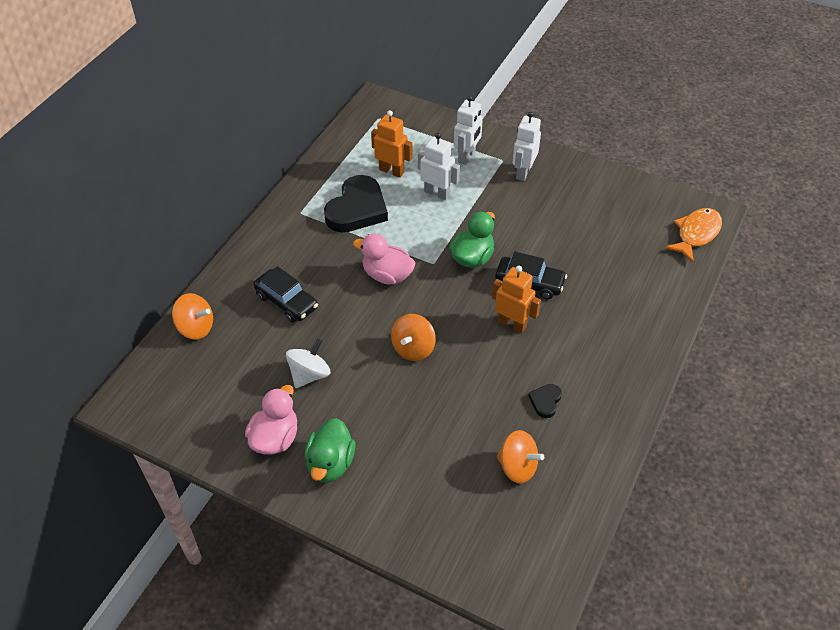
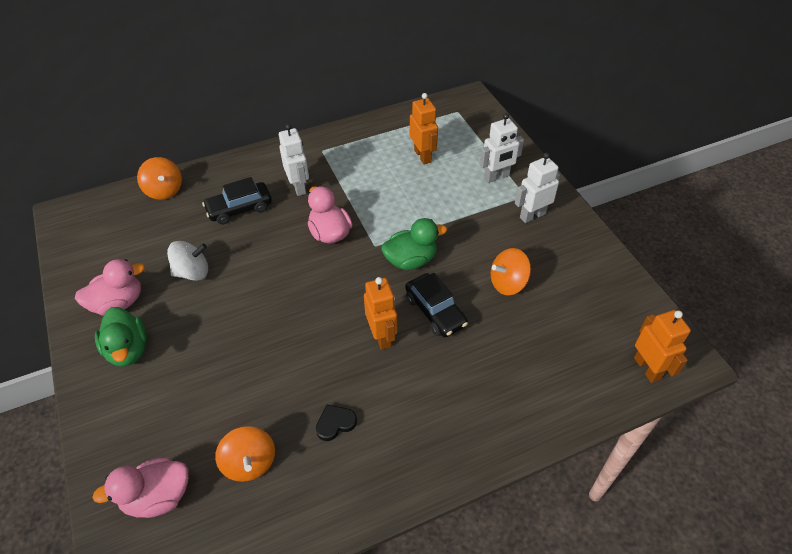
camera: 40 degrees right, 0 degrees up
(287, 301) = (239, 209): black car -> black car turned 75 degrees clockwise
(330, 463) = (128, 350): green duck -> green duck turned 75 degrees counterclockwise
(357, 209) = (365, 170): black heart -> none
(413, 348) = (284, 303): orange spinning top -> orange spinning top (508, 283)
(437, 193) = (439, 192): white robot -> white robot (299, 187)
(480, 534) = (158, 497): none -> pink duck
(696, 234) = (647, 368): orange fish -> orange robot

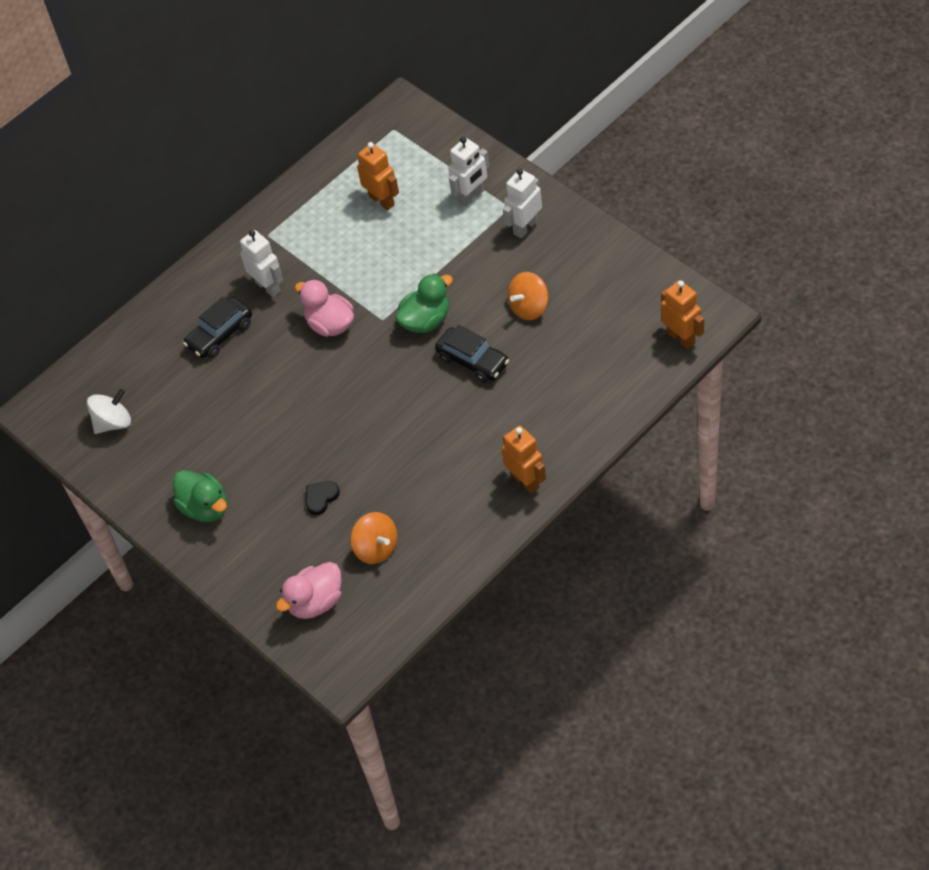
camera: 15 degrees left, 5 degrees up
(118, 303) = (163, 472): pink duck -> none
(164, 190) = (124, 345): orange spinning top -> none
(192, 272) = (216, 416): white spinning top -> white spinning top (113, 422)
(335, 423) = (432, 490): black heart -> black heart (321, 498)
(382, 336) = (434, 402): orange robot -> orange robot (526, 481)

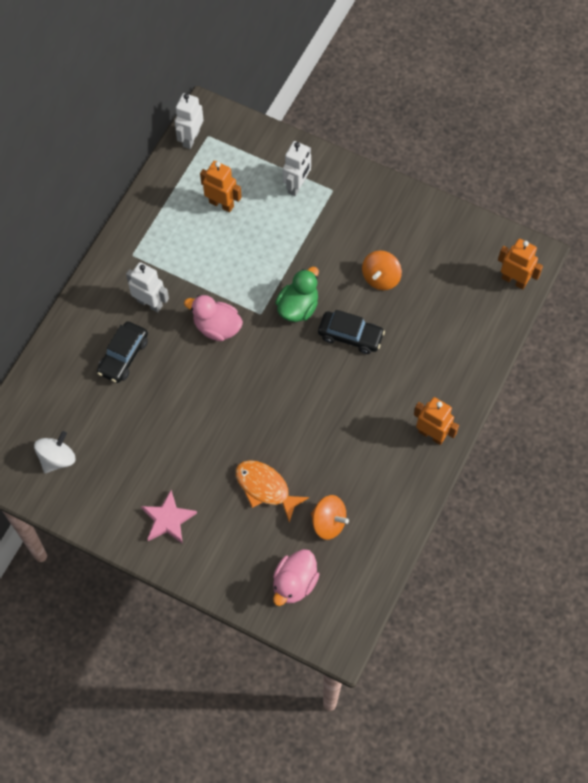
camera: 25 degrees left, 10 degrees up
(205, 507) = (168, 519): green duck -> pink star
(321, 498) = (265, 488): black heart -> orange fish
(525, 227) = (352, 205): white robot -> white robot (191, 138)

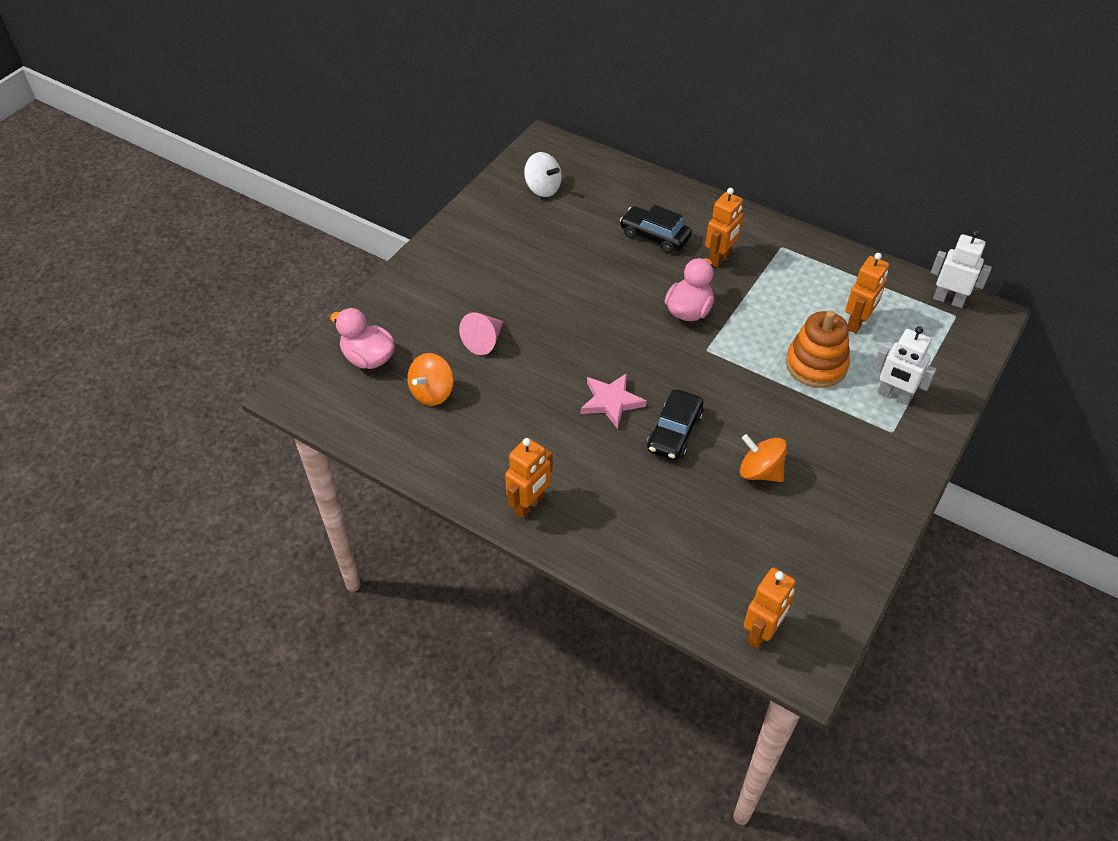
camera: 95 degrees right, 15 degrees down
(150, 303) = (720, 258): white robot -> orange robot
(168, 519) = (463, 263): pink star -> pink star (611, 402)
(265, 488) = (484, 341): orange fish -> pink cone
(270, 236) = (816, 365): none -> orange stacking toy
(298, 307) = (715, 384): green duck -> none

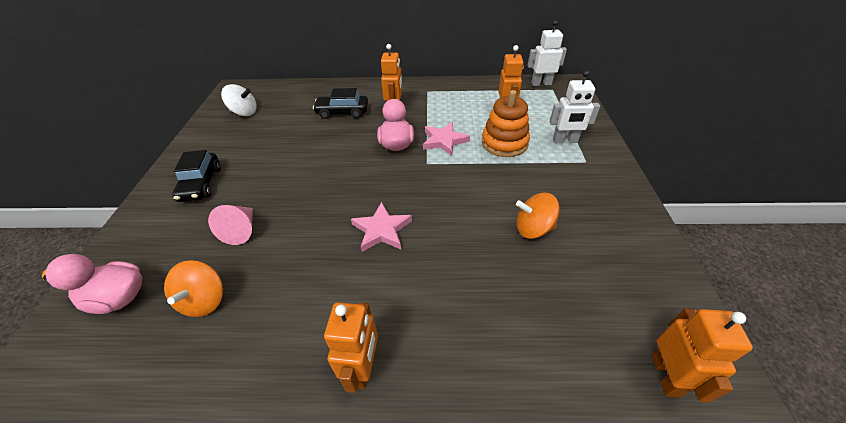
camera: 30 degrees left, 5 degrees down
(674, 433) = (448, 230): black car -> black car (201, 184)
(747, 330) = (444, 141): none -> pink star

